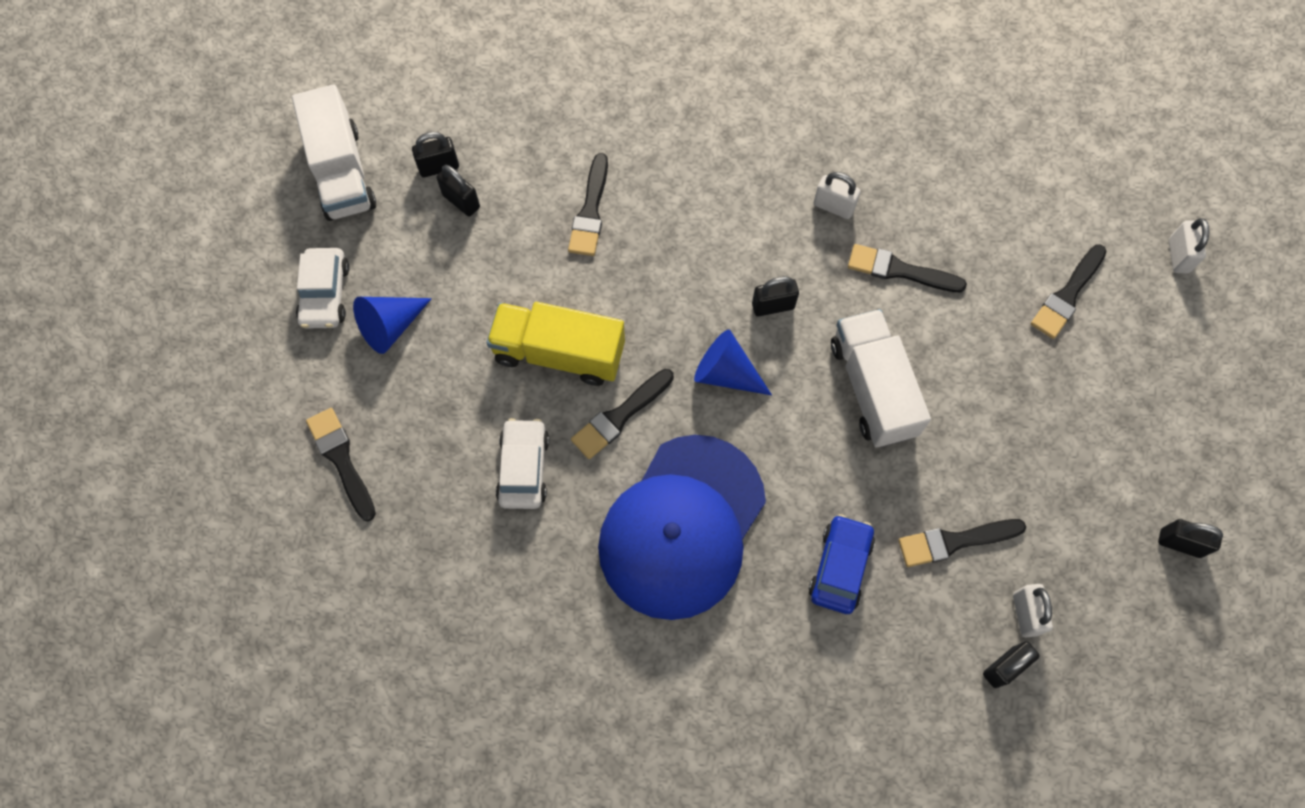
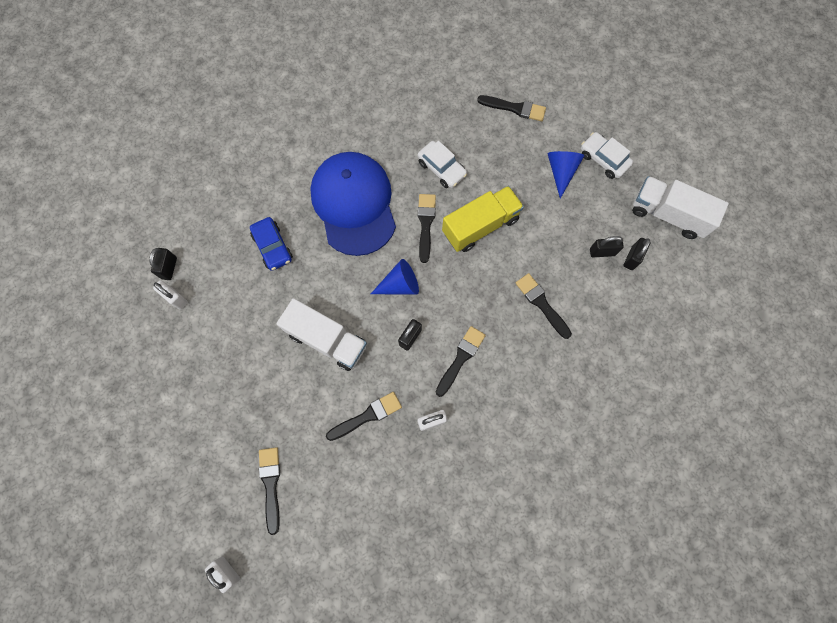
camera: 135 degrees right, 5 degrees up
(954, 541) = (231, 302): black brush -> black brush (460, 358)
(1180, 543) = (124, 396): black padlock -> none

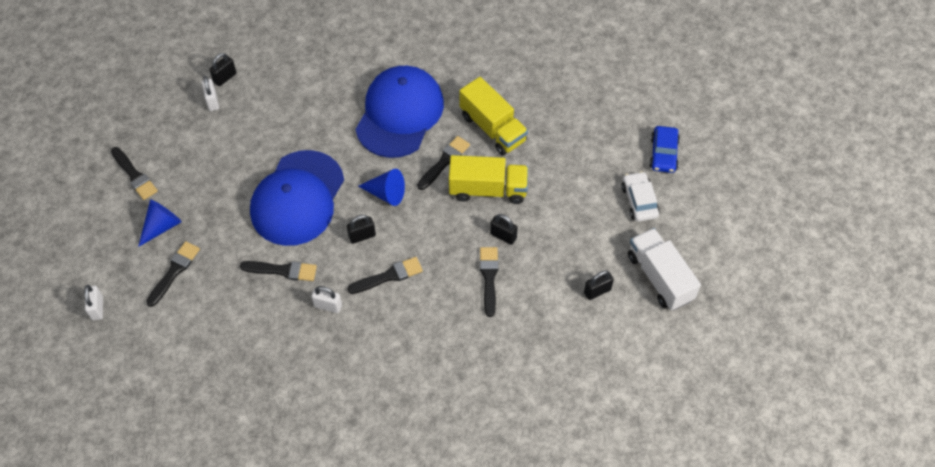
camera: 35 degrees right, 15 degrees down
(273, 247) = (312, 108): blue car -> blue car (663, 154)
(327, 340) = (297, 198): white truck -> blue cap
(441, 168) = (492, 128): white car -> yellow truck
(515, 108) = (595, 117): black brush -> black brush (134, 175)
(561, 172) = (593, 189): blue cone -> blue cone (162, 226)
(602, 252) = (575, 271): black padlock -> black padlock (503, 236)

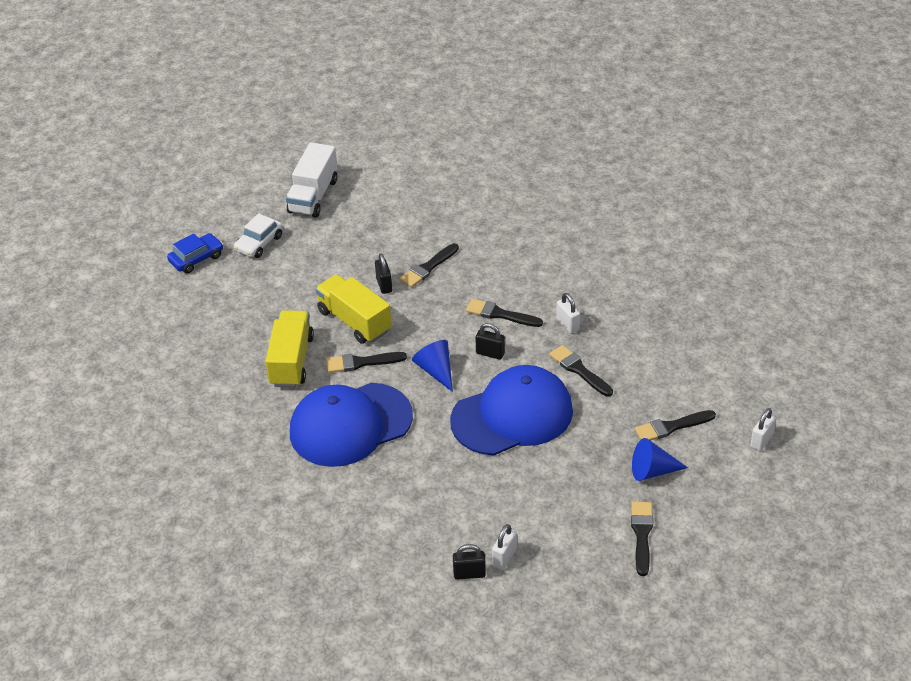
camera: 135 degrees left, 15 degrees down
(597, 291) = (365, 214): black padlock -> none

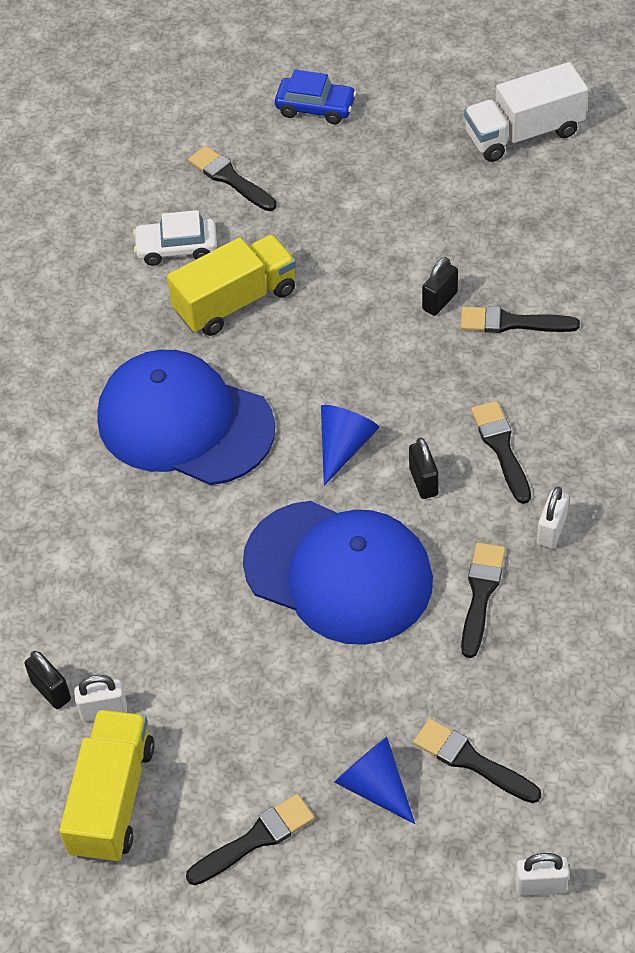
camera: 55 degrees right, 10 degrees up
(259, 243) = (394, 142): white car -> white car (177, 248)
(354, 321) = (353, 314): yellow truck -> yellow truck (112, 799)
(361, 362) = (292, 366): black brush -> black brush (230, 178)

